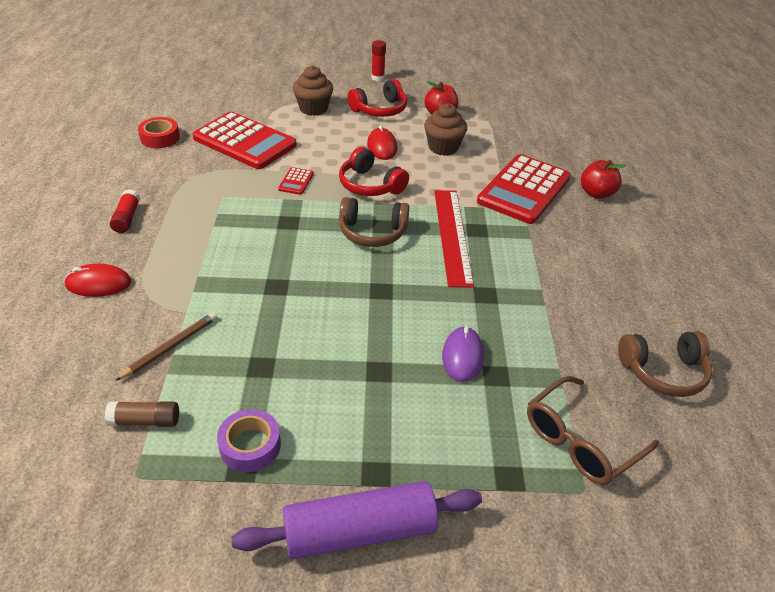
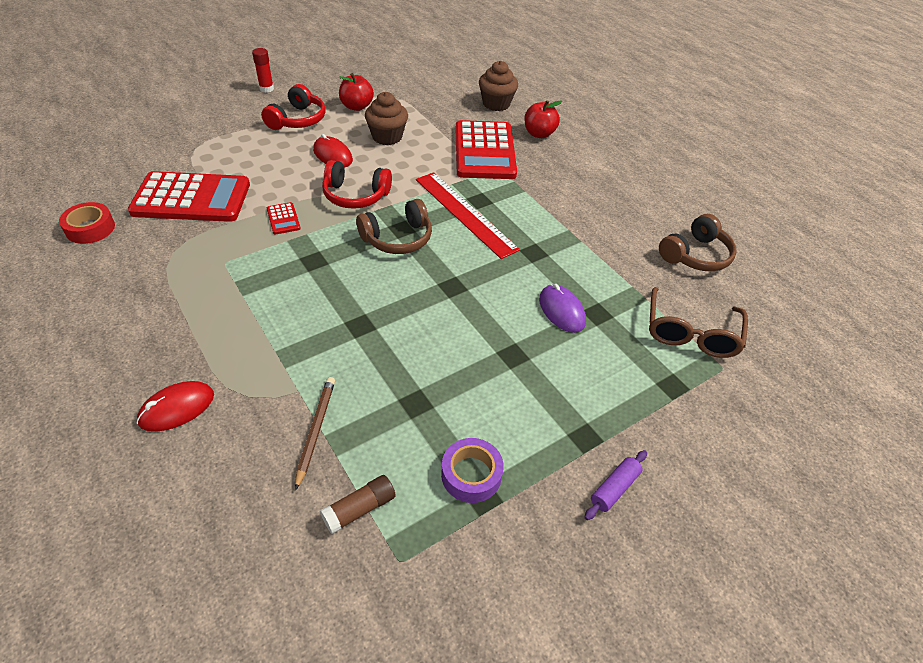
camera: 35 degrees left, 5 degrees up
(127, 218) = (139, 328): red glue stick -> none
(313, 108) = (231, 140): brown cupcake -> brown cupcake (496, 104)
(360, 531) = (614, 488): purple rolling pin -> purple rolling pin, size x0.46

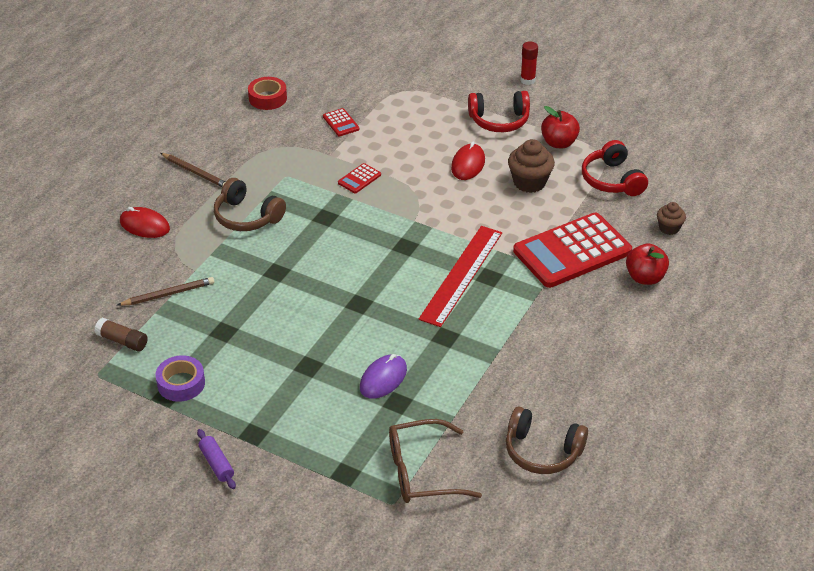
camera: 65 degrees right, 5 degrees down
(138, 328) = (195, 172): none -> brown pencil
(191, 198) = (341, 123): red calculator -> red calculator, size x0.40
(355, 195) = (425, 202): red headphones -> red headphones (612, 180)
(398, 238) = (391, 249): brown headphones -> brown headphones (247, 217)
(496, 104) = (669, 228): brown cupcake -> brown cupcake, size x0.60
(614, 488) = (217, 464): purple rolling pin -> purple rolling pin turned 45 degrees clockwise

